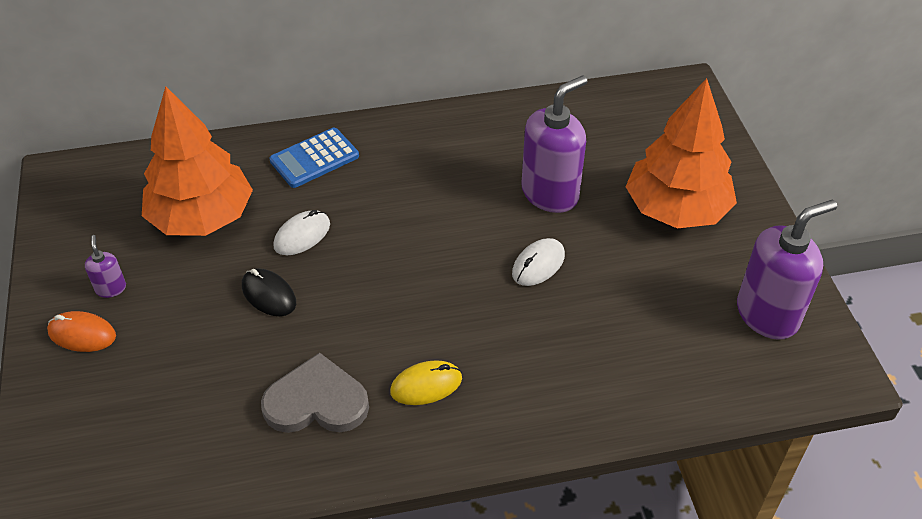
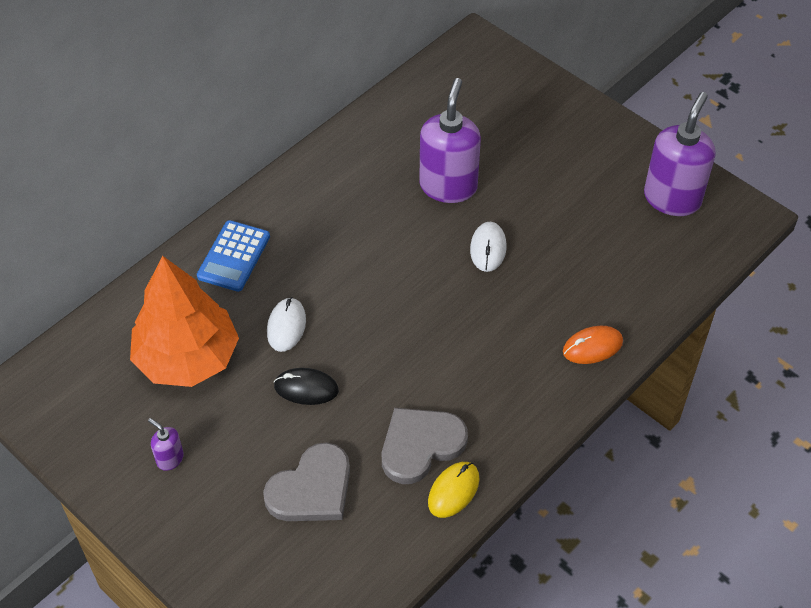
camera: 35 degrees left, 5 degrees up
(82, 334) = (184, 508): orange mouse -> orange mouse (592, 347)
(192, 381) = (312, 489): none -> grey heart
(426, 385) = (488, 386): yellow mouse -> yellow mouse (453, 491)
(676, 209) = (549, 150): orange tree -> none

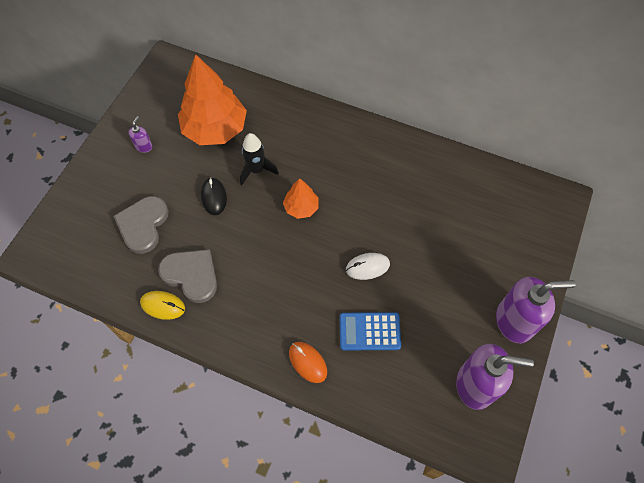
camera: 70 degrees right, 10 degrees up
(234, 256) = (298, 124): blue calculator -> blue calculator (369, 331)
(286, 326) = (256, 170): white mouse -> black rocket
(312, 489) = (143, 225): grey heart -> grey heart turned 75 degrees clockwise
(371, 292) = (301, 207): none -> orange tree
(448, 186) = (412, 224): purple soap dispenser -> purple soap dispenser (514, 321)

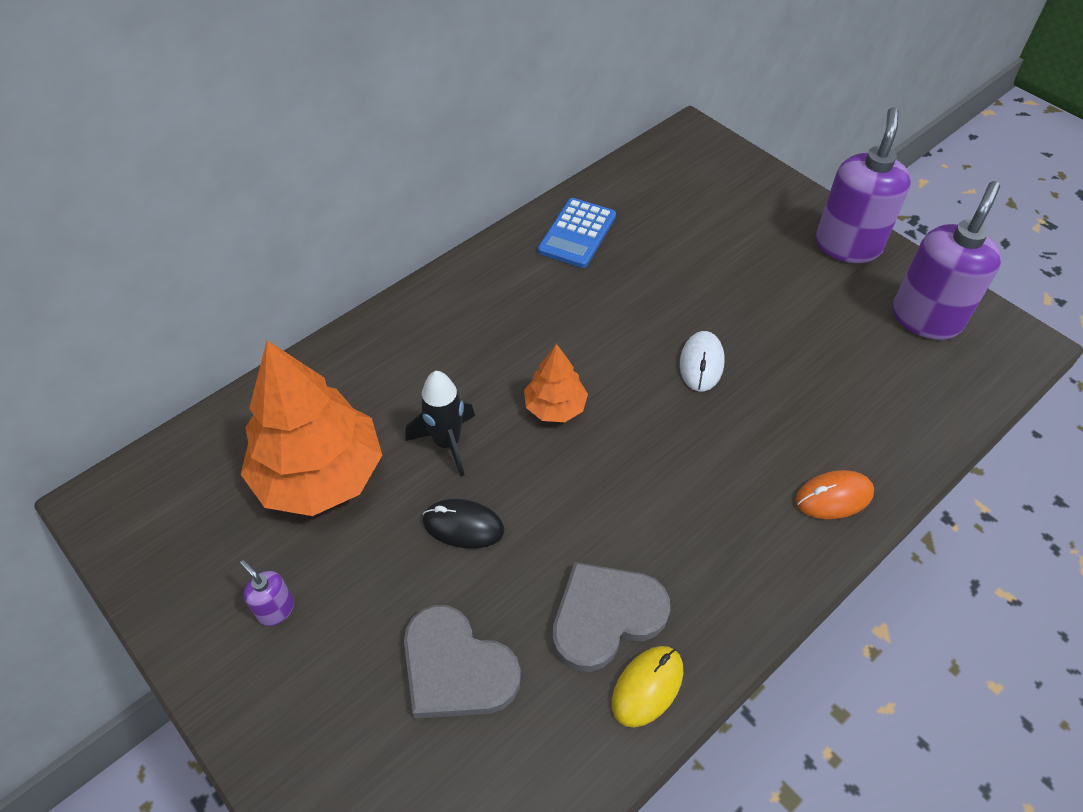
camera: 65 degrees left, 10 degrees down
(369, 331) = (808, 400): blue calculator -> blue calculator (577, 233)

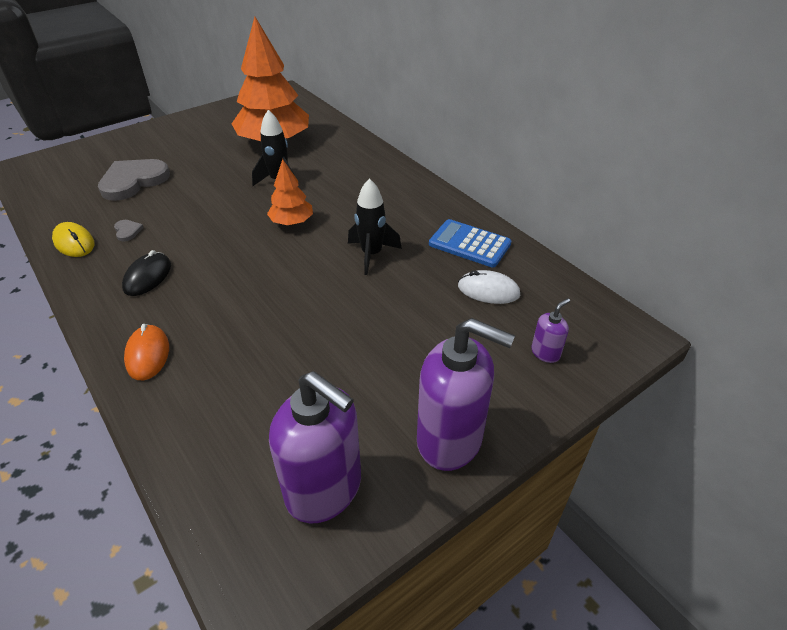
camera: 95 degrees right, 10 degrees down
(276, 609) = (200, 134): purple soap dispenser -> purple soap dispenser (545, 353)
(463, 526) = (217, 185): black mouse -> black mouse (148, 277)
(605, 616) = (127, 231): grey heart -> grey heart, size x0.41
(612, 316) = (371, 254): none -> black rocket
(701, 363) = (310, 298): white mouse -> white mouse (488, 290)

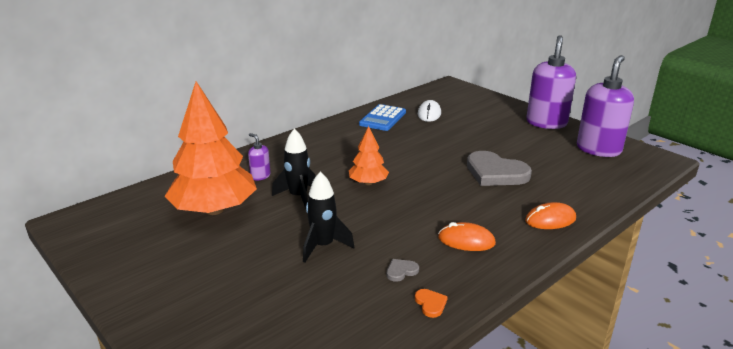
camera: 95 degrees left, 15 degrees down
(74, 243) = (430, 304): yellow mouse -> orange heart
(133, 181) = (297, 295): grey heart -> grey heart (495, 173)
(148, 277) = (466, 241): black mouse -> orange mouse
(371, 254) = (404, 148): black rocket -> black rocket (323, 246)
(545, 353) = (474, 102): purple soap dispenser -> purple soap dispenser (260, 176)

